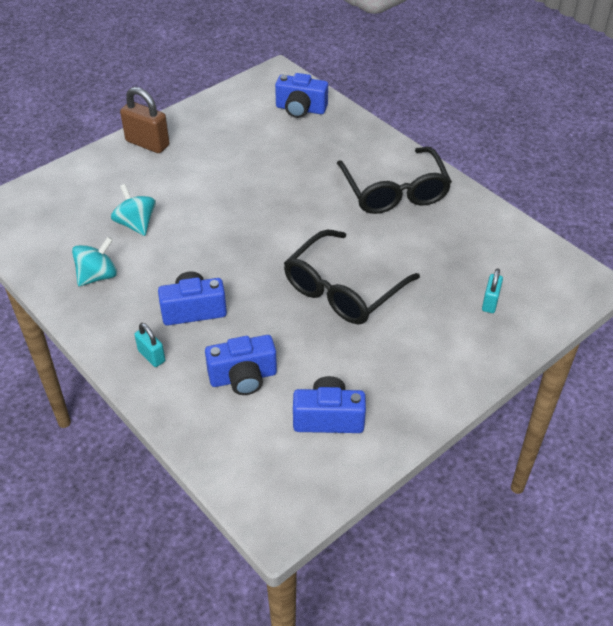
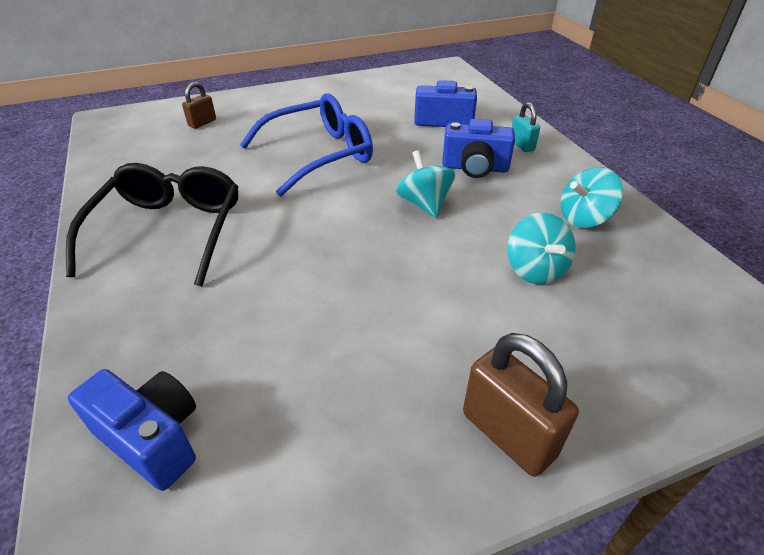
camera: 160 degrees left, 5 degrees down
(226, 258) = (424, 204): none -> turquoise spinning top
(328, 418) = (389, 93): blue camera -> none
(342, 290) = (319, 154): black glasses -> blue glasses
(490, 302) = (202, 123): turquoise padlock -> brown padlock

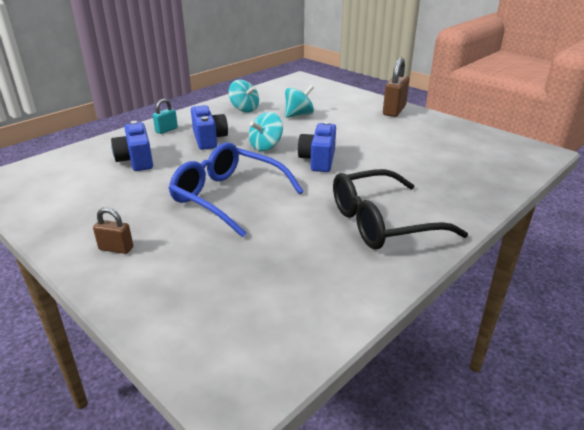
camera: 115 degrees left, 10 degrees down
(152, 438) = (490, 166): blue camera -> blue camera (318, 160)
(202, 123) = (203, 289): brown padlock -> brown padlock (116, 248)

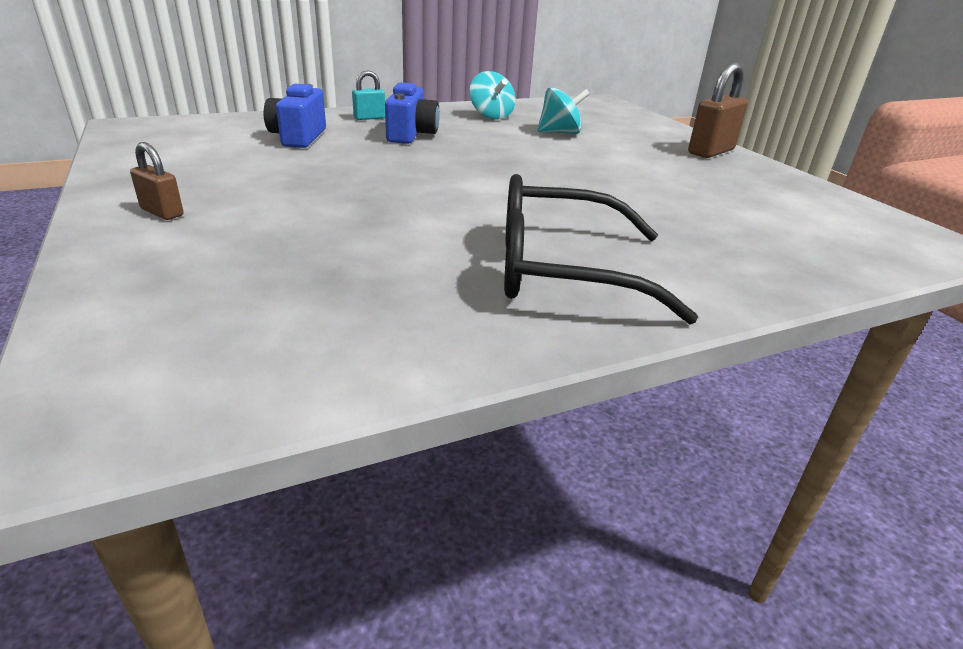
camera: 20 degrees right, 0 degrees up
(228, 196) = (366, 193): blue glasses -> none
(266, 146) = (478, 154): turquoise spinning top -> none
(318, 160) = (537, 181): blue camera -> none

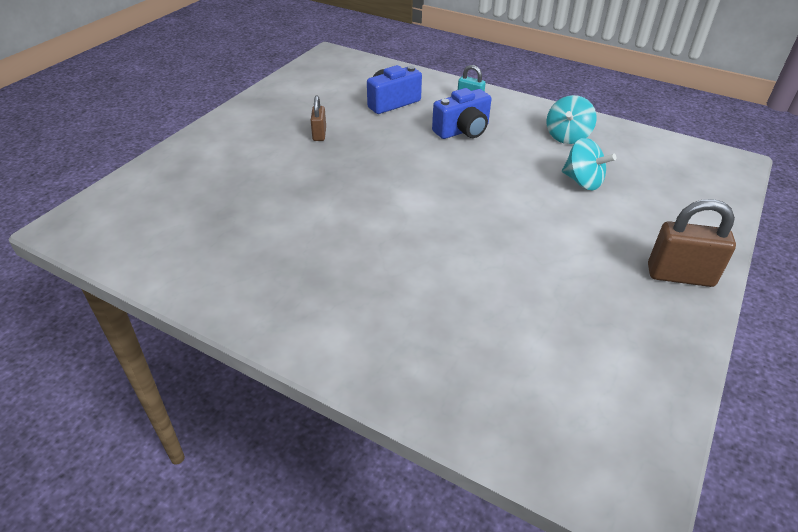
camera: 55 degrees right, 10 degrees up
(162, 212) = (238, 133): brown padlock -> brown padlock (319, 134)
(560, 270) = (312, 284): black glasses -> none

